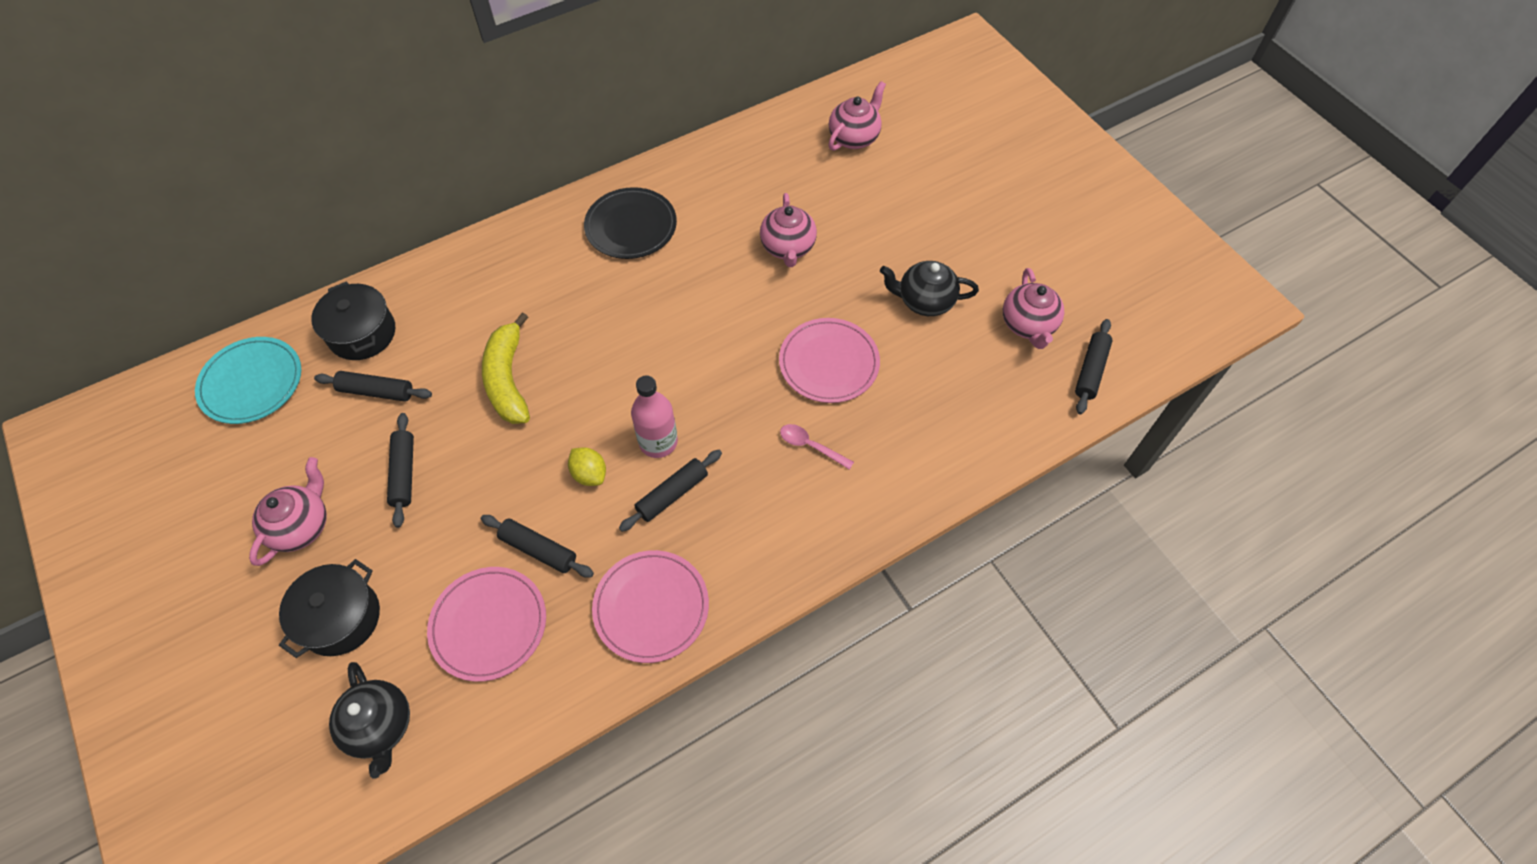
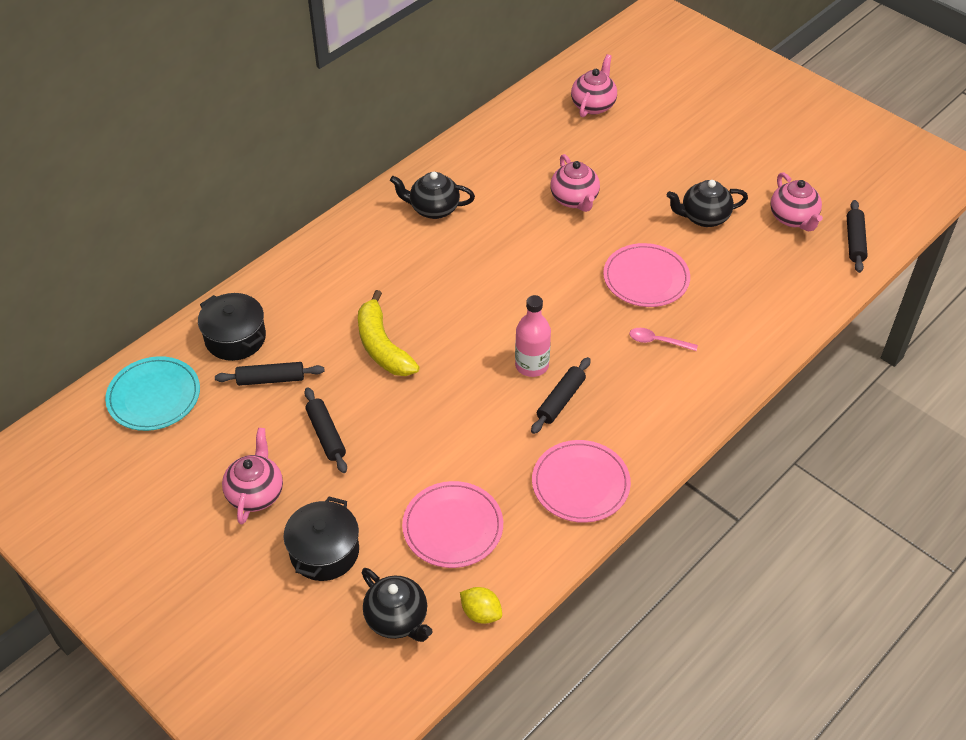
camera: 15 degrees left, 10 degrees down
(538, 549) = (468, 464): black rolling pin -> none
(589, 474) = (485, 401): yellow lemon -> yellow lemon (481, 613)
(631, 226) = (433, 209): black plate -> black teapot

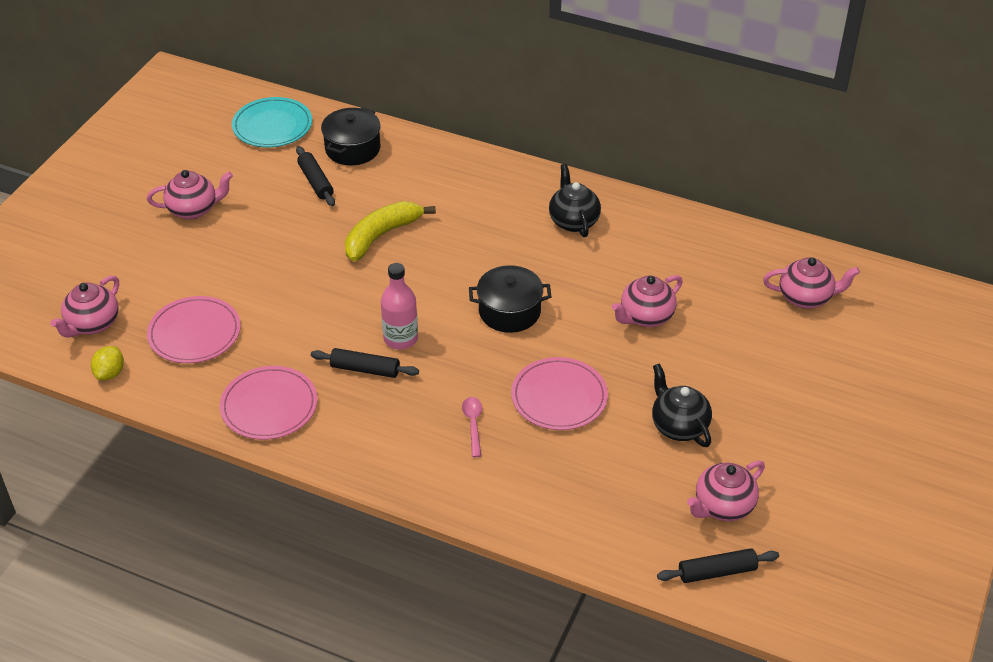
camera: 70 degrees right, 5 degrees down
(324, 551) = (147, 264): black pot -> black pot (509, 311)
(326, 435) = (267, 230): black rolling pin -> none
(397, 619) = (92, 324): black teapot -> pink teapot

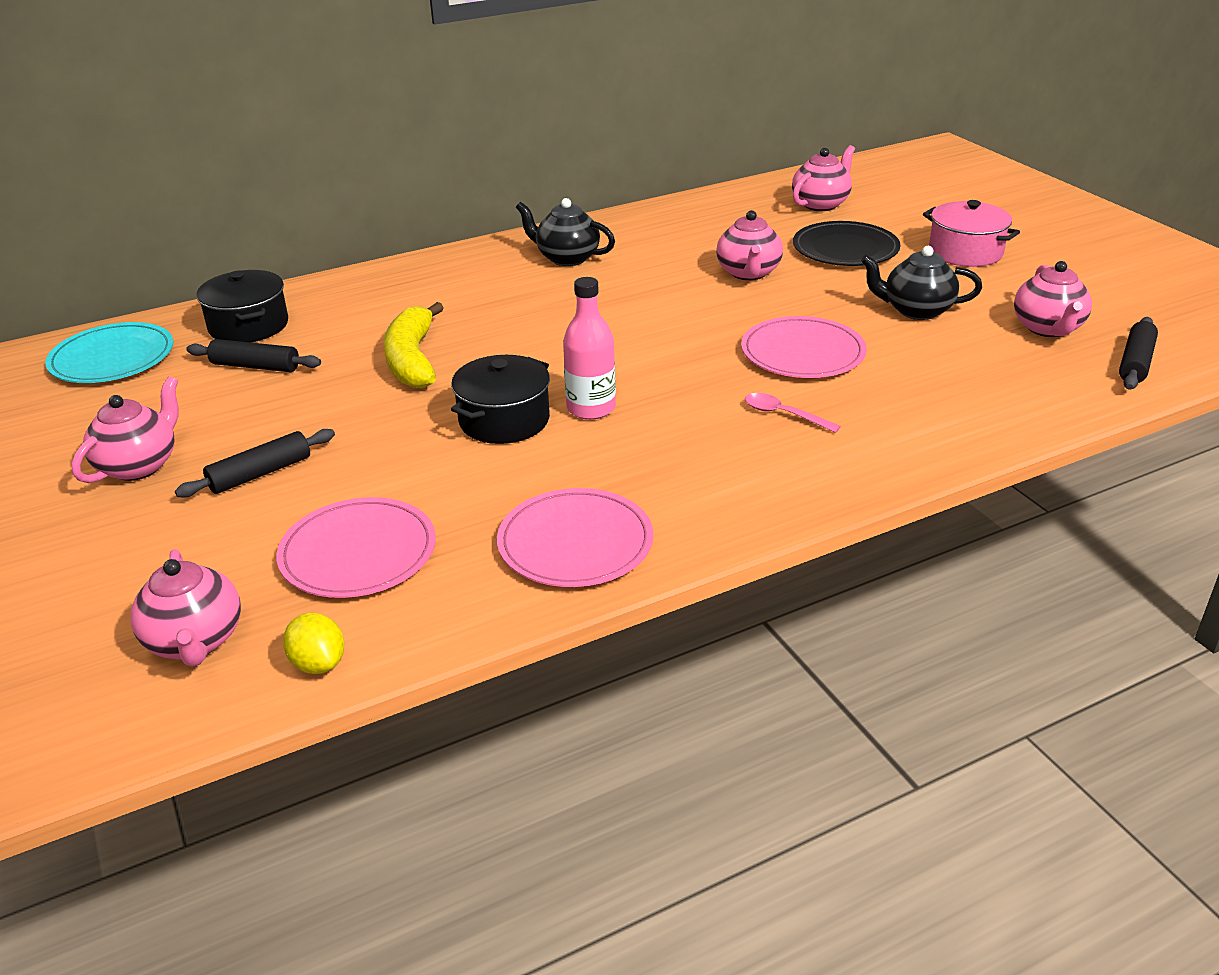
camera: 50 degrees left, 10 degrees down
(365, 369) = (607, 449): black rolling pin -> black rolling pin (260, 473)
(509, 311) = (642, 333): black pot -> black pot (504, 420)
(740, 347) = (845, 249): none -> black plate
(807, 413) = (965, 252): none -> pink pot

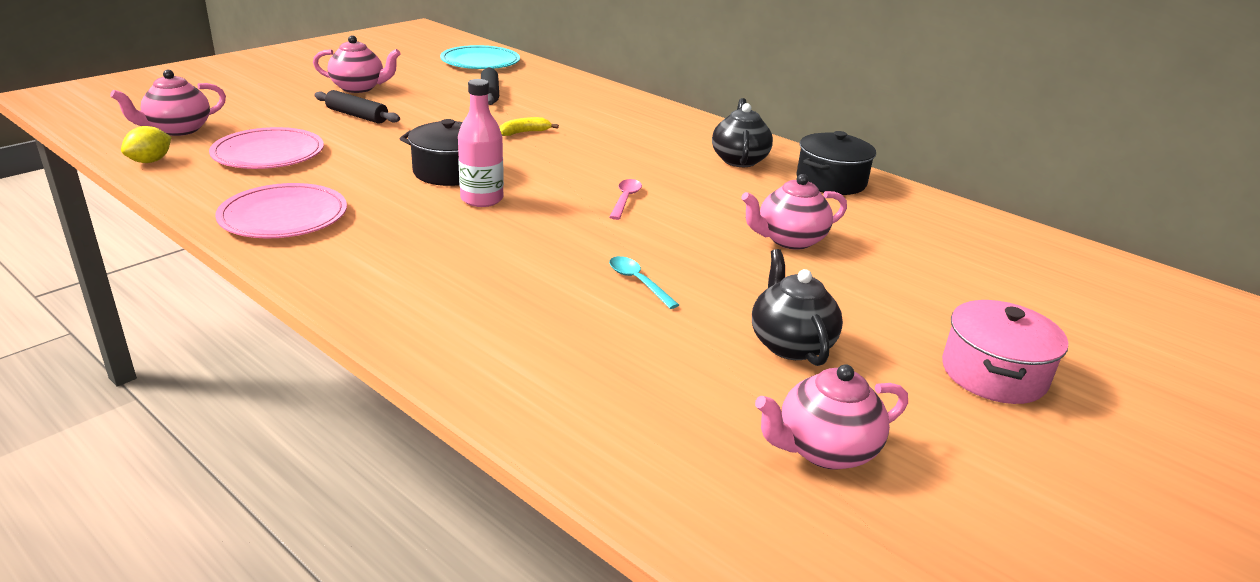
camera: 65 degrees right, 5 degrees down
(248, 326) = (542, 84): black pot -> black pot (831, 181)
(412, 360) = (524, 132): yellow banana -> yellow banana, size x0.51
(783, 414) = (509, 282): pink spoon -> pink spoon (625, 199)
(802, 353) = (638, 282): pink plate -> turquoise spoon
(821, 204) = (1012, 266): pink teapot -> none
(845, 249) = (907, 289): black plate -> none
(1135, 363) = (781, 538): black rolling pin -> none

